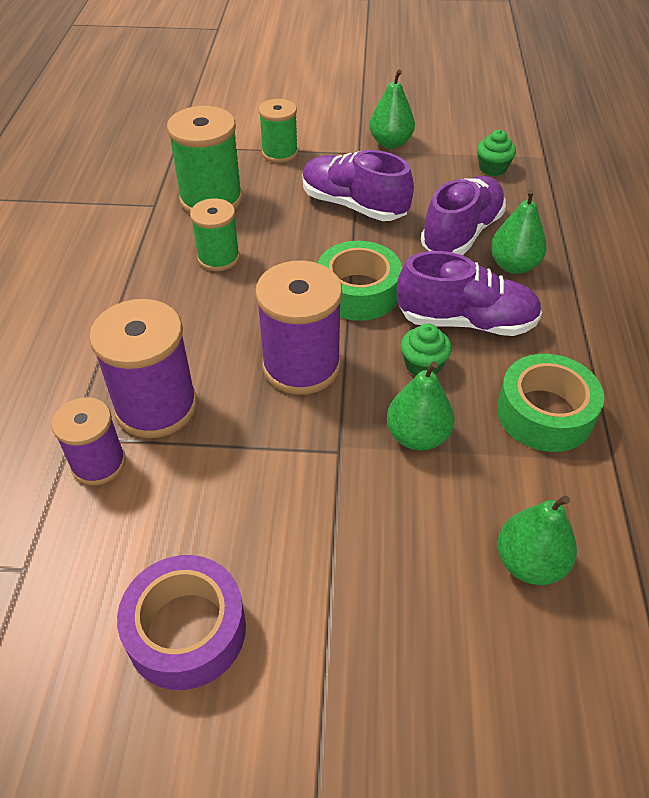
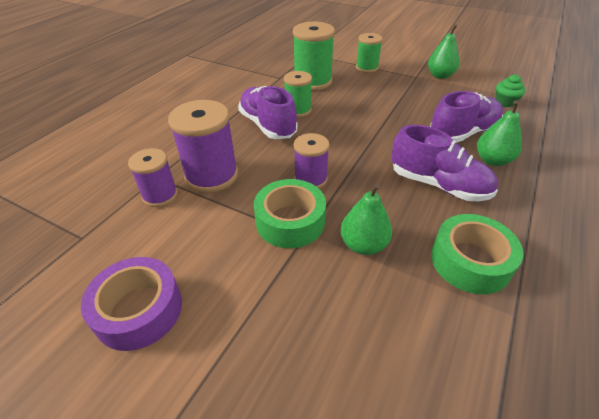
camera: 25 degrees right, 5 degrees down
(301, 366) = (310, 179): purple spool -> purple spool, size x0.62
(353, 206) = (397, 102): purple shoe -> purple shoe (267, 125)
(358, 292) = (372, 148): green tape -> green tape (290, 221)
(423, 365) = (392, 202): green cupcake -> none
(529, 563) = (402, 366): green pear -> none

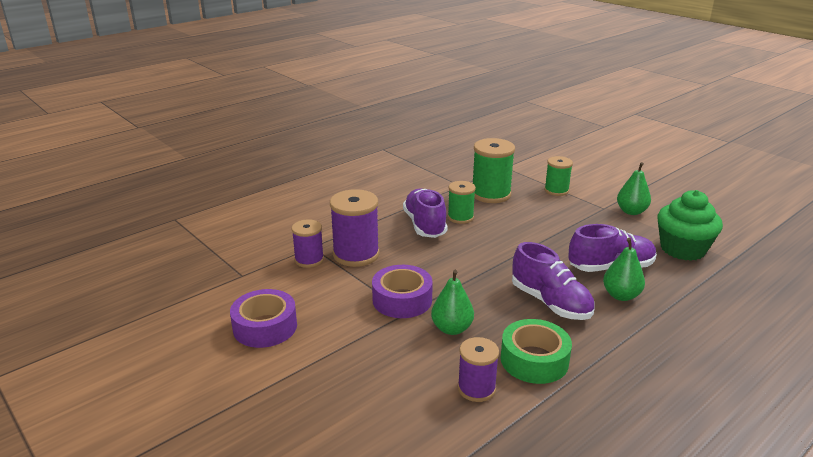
camera: 20 degrees right, 15 degrees down
(290, 221) = (402, 300): green tape -> purple tape
(310, 179) = (437, 274): purple spool -> purple spool (476, 388)
(505, 102) = (682, 249): green cupcake -> green cupcake, size x2.06

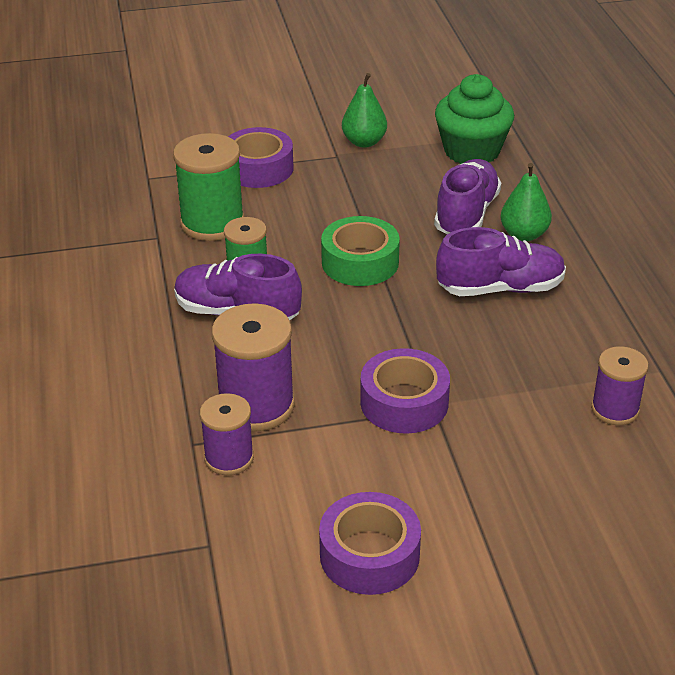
camera: 60 degrees left, 10 degrees up
(452, 328) = (495, 384): green pear -> none
(534, 360) = (593, 347): green tape -> green tape (360, 262)
(556, 190) = (258, 168): green spool -> purple tape

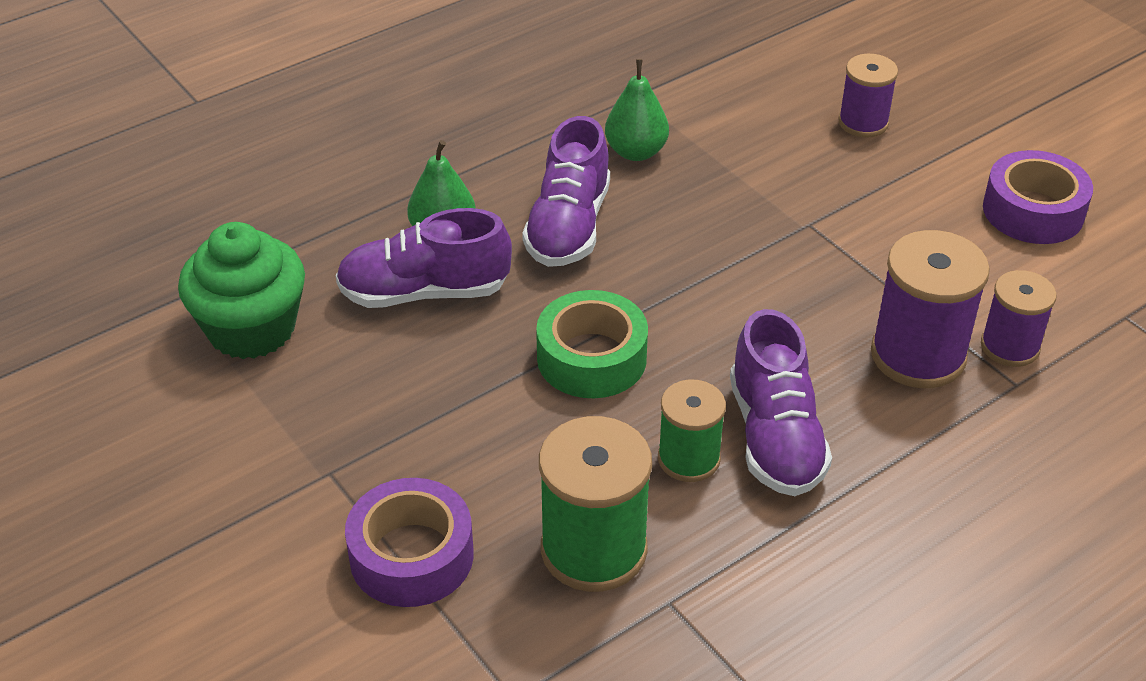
camera: 115 degrees left, 5 degrees up
(364, 142) = (272, 454): green pear -> green pear (636, 152)
(404, 402) = (818, 246): purple tape -> none
(500, 288) = (568, 227): purple shoe -> purple shoe turned 135 degrees counterclockwise
(615, 409) = (715, 112): purple spool -> purple spool (863, 123)

